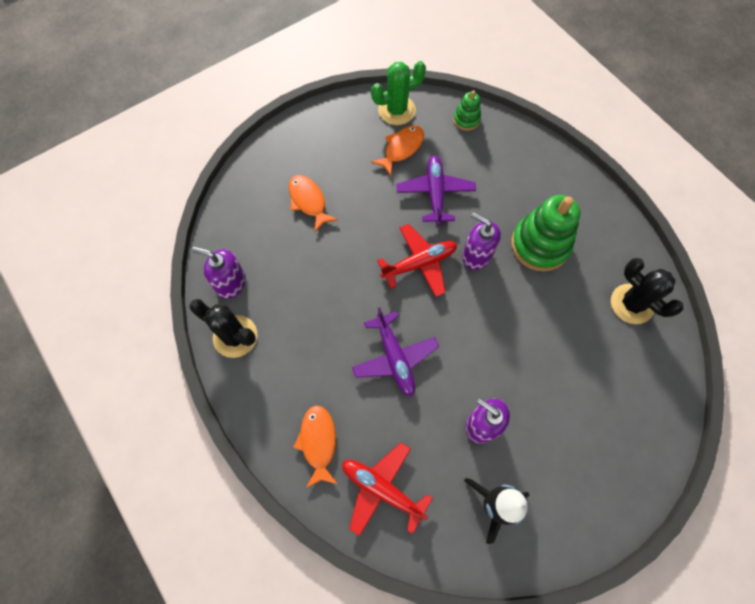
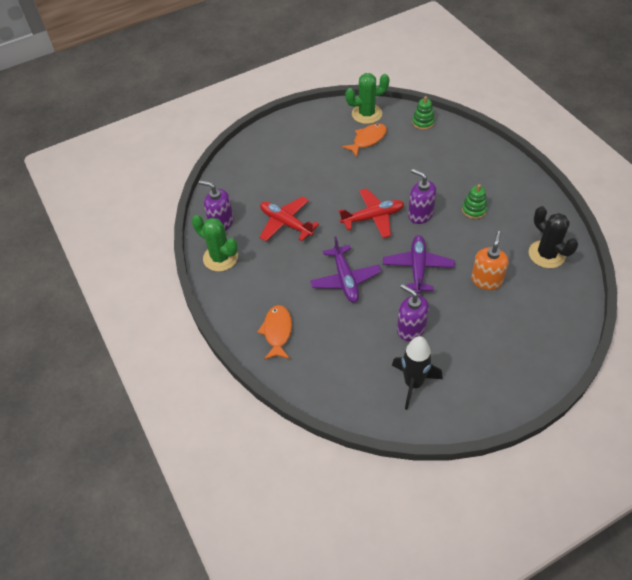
camera: 10 degrees right, 15 degrees down
(235, 336) = (220, 258): black cactus -> green cactus
(308, 201) = (289, 172): orange fish -> none
(382, 489) = (324, 366): red plane -> red plane (286, 223)
(435, 193) = (391, 171): purple plane -> purple plane (417, 268)
(540, 245) = (474, 210): green stacking toy -> green stacking toy, size x0.51
(565, 346) = (486, 280): none -> orange soap dispenser

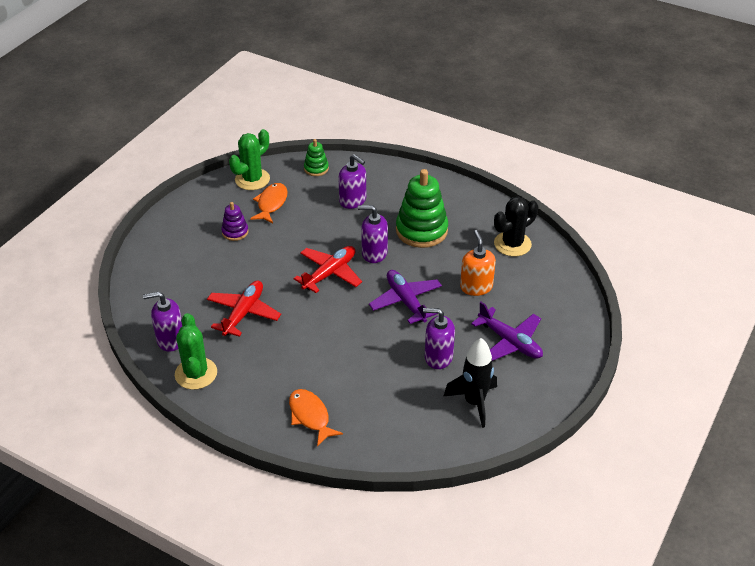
camera: 35 degrees left, 10 degrees down
(220, 258) = (196, 373): green cactus -> green cactus turned 75 degrees clockwise
(286, 223) = (243, 313): red plane -> red plane turned 105 degrees clockwise
(324, 153) = (235, 232): none -> purple stacking toy
(345, 279) = (343, 340): purple plane -> purple plane (510, 342)
(434, 161) = (353, 201): none -> purple soap dispenser
(474, 210) = (421, 230): green stacking toy -> green stacking toy, size x1.98
(546, 254) = (512, 244): black cactus -> black cactus turned 60 degrees counterclockwise

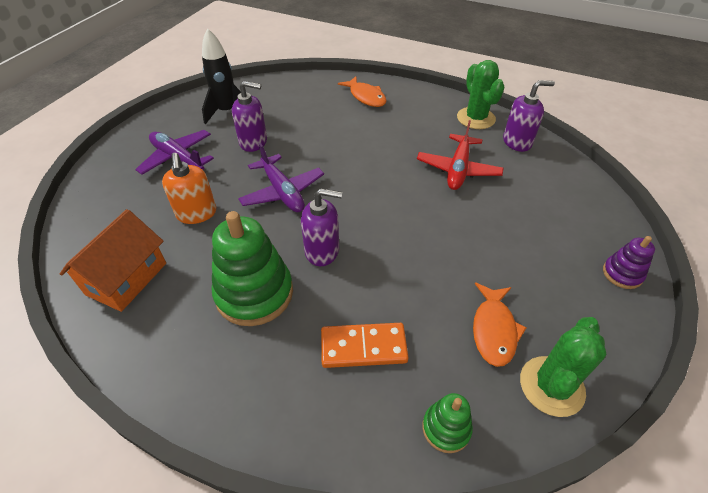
camera: 175 degrees right, 5 degrees up
(235, 232) = (522, 271): purple stacking toy -> purple stacking toy (622, 274)
(329, 273) = (375, 219): red plane -> none
(353, 201) = (363, 347): purple soap dispenser -> orange domino
(512, 244) = (126, 278): black cactus -> orange house

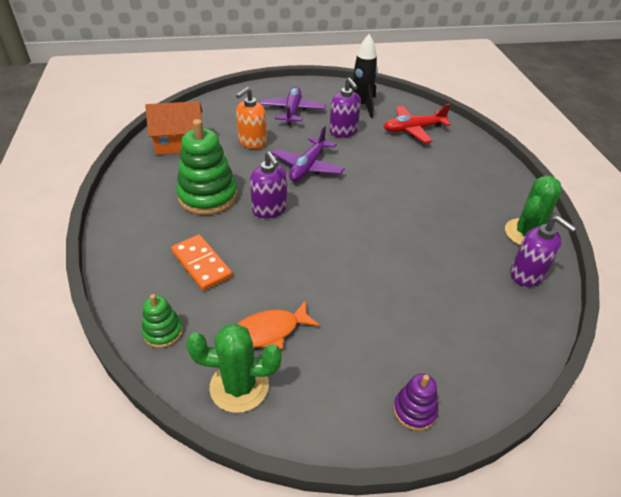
camera: 55 degrees right, 5 degrees down
(366, 97) = (467, 158): orange fish -> none
(458, 169) = (437, 247): red plane -> red plane (413, 130)

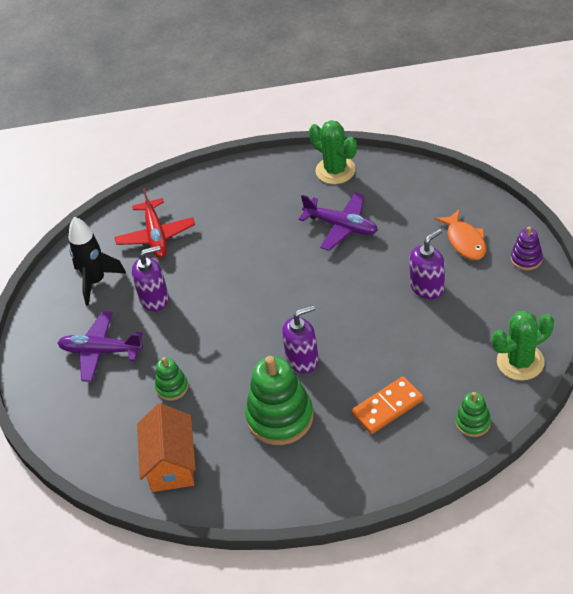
camera: 80 degrees left, 5 degrees up
(239, 386) = (520, 362): green cactus -> green cactus turned 60 degrees clockwise
(252, 142) = (172, 387): orange soap dispenser -> green stacking toy
(269, 331) = (464, 347): orange fish -> orange fish (465, 241)
(308, 167) = (226, 330): purple plane -> purple plane (341, 226)
(527, 274) = (386, 178): purple soap dispenser -> purple soap dispenser (427, 287)

